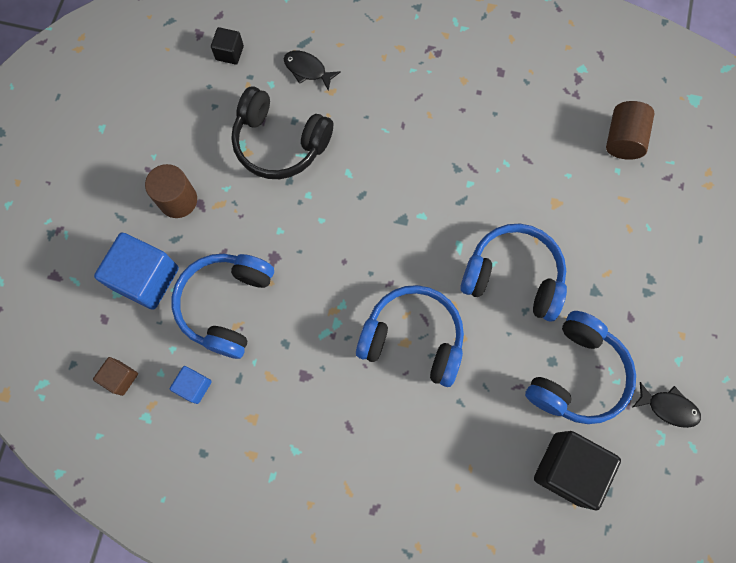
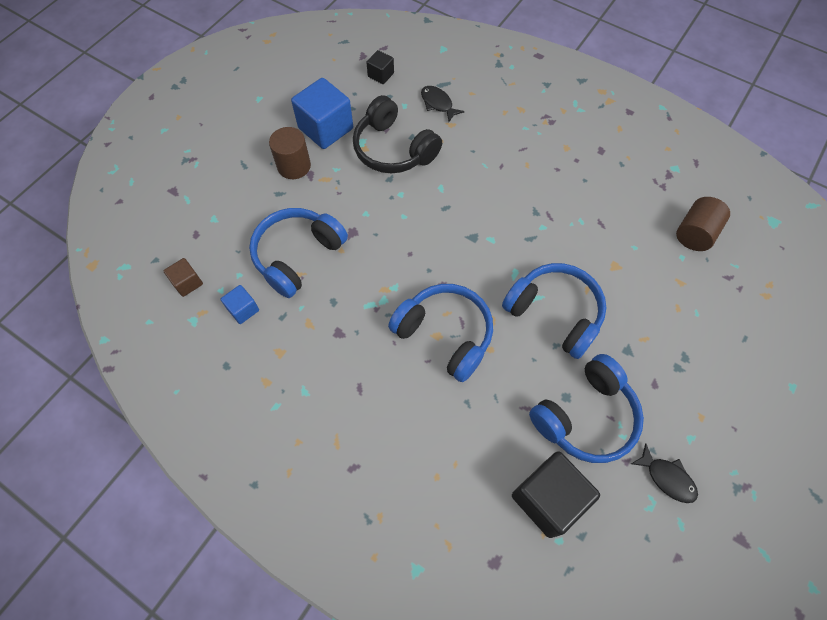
camera: 20 degrees right, 10 degrees down
(146, 278) = (243, 215): blue cube -> blue cube (326, 128)

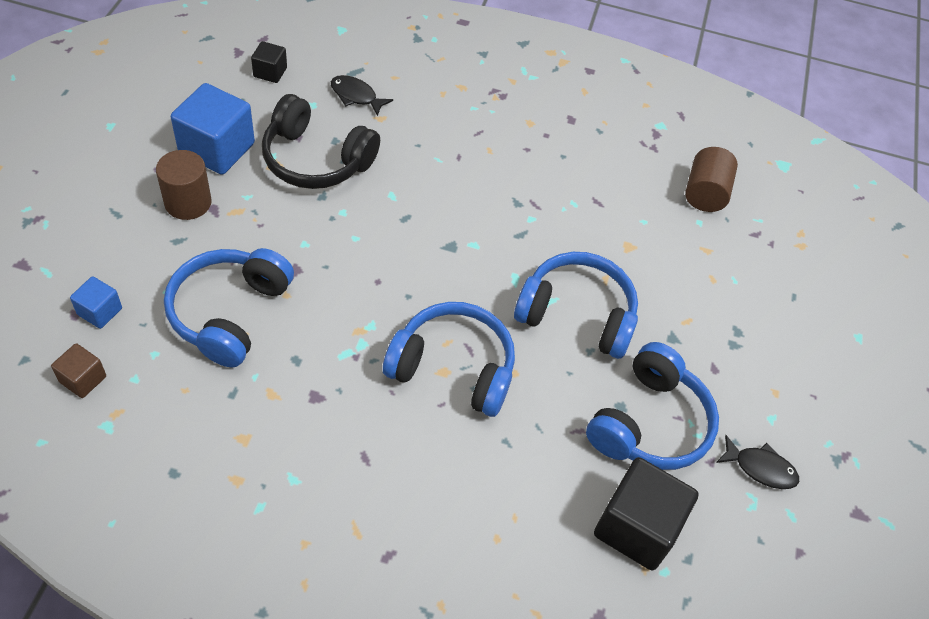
camera: 25 degrees left, 10 degrees down
(243, 309) = (175, 396): blue cube -> blue cube (100, 311)

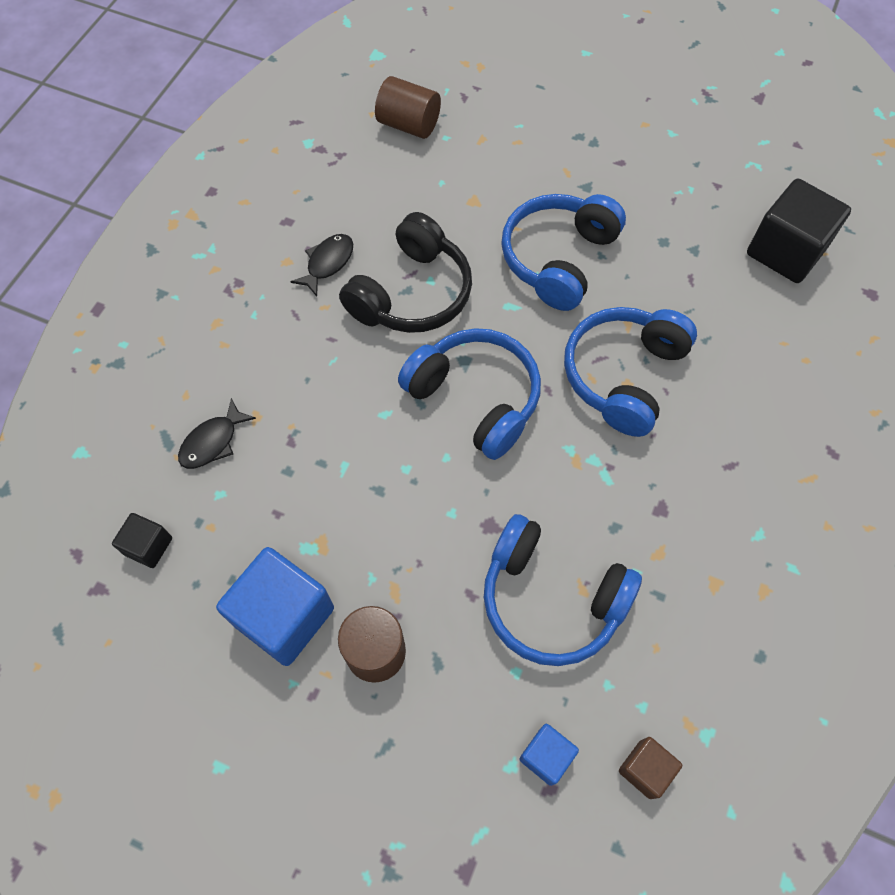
camera: 75 degrees left, 10 degrees up
(316, 159) = (318, 494): black headphones -> black headphones (412, 293)
(649, 423) = (681, 222): blue headphones -> blue headphones (475, 398)
(760, 468) = (722, 152): black fish -> black fish (328, 263)

